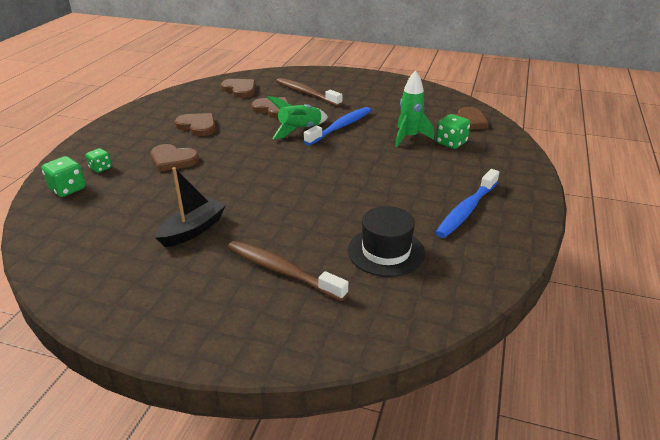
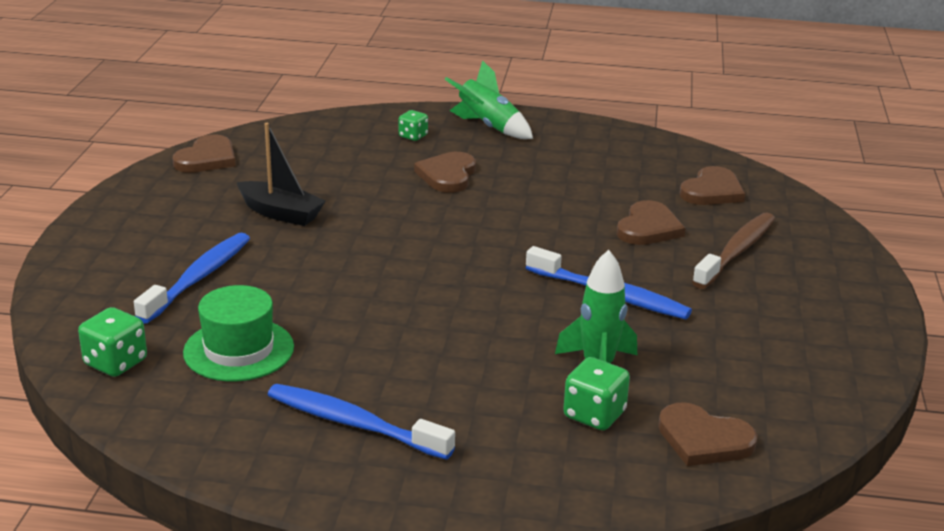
camera: 80 degrees right, 5 degrees down
(68, 189) = (359, 128): green dice -> green dice (115, 363)
(198, 126) = (556, 177): brown heart -> brown heart (207, 158)
(282, 270) = (199, 278): brown toothbrush -> blue toothbrush
(299, 130) = (579, 258): green rocket -> green rocket (488, 126)
(386, 251) = (239, 350): black hat -> green hat

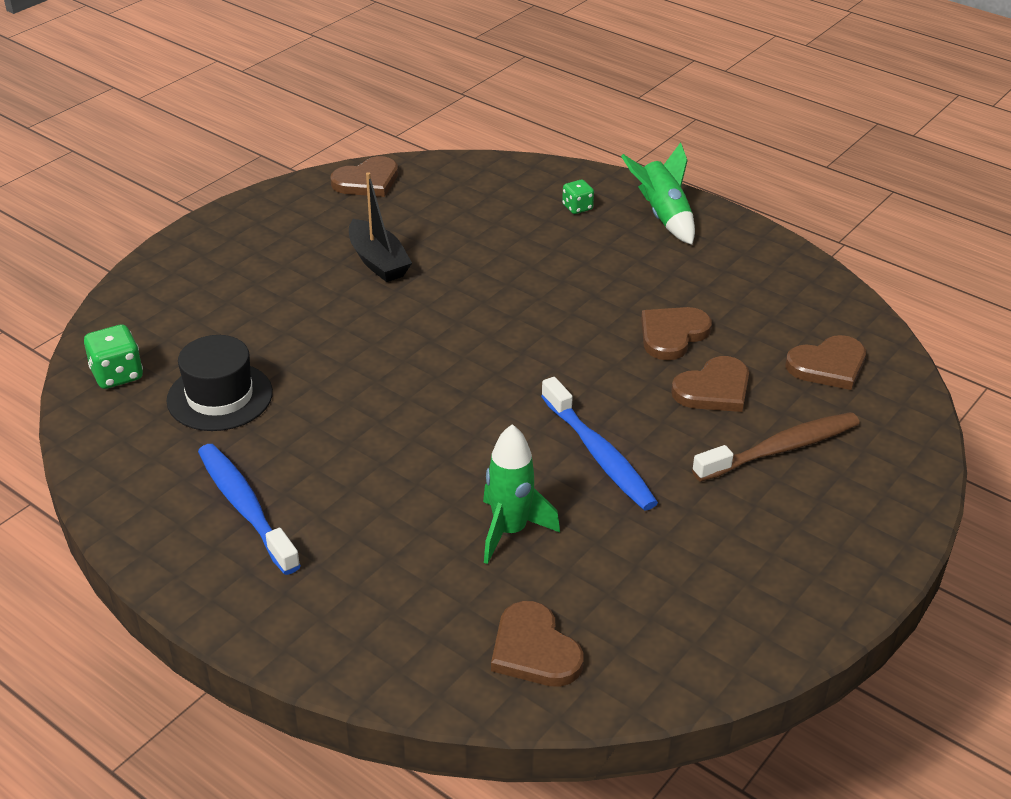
camera: 30 degrees right, 10 degrees up
(199, 278) = (251, 310): blue toothbrush -> none
(239, 350) = (220, 396): green hat -> black hat
(447, 175) = (569, 264): brown heart -> brown heart (672, 335)
(594, 415) = (457, 581): green dice -> none

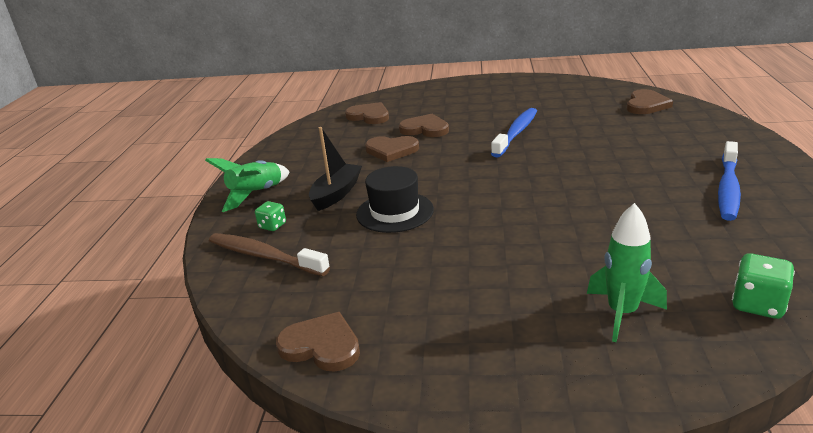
camera: 120 degrees left, 10 degrees down
(220, 396) = (683, 247): black hat -> black hat (395, 212)
(378, 262) = (444, 269): black boat -> black boat (336, 194)
(510, 531) = (600, 130): green rocket -> green rocket (622, 313)
(781, 449) = (447, 107): brown toothbrush -> brown toothbrush (264, 256)

